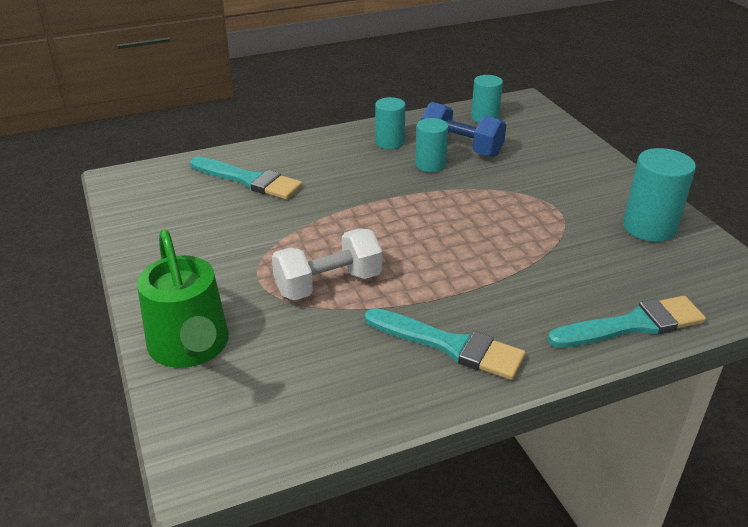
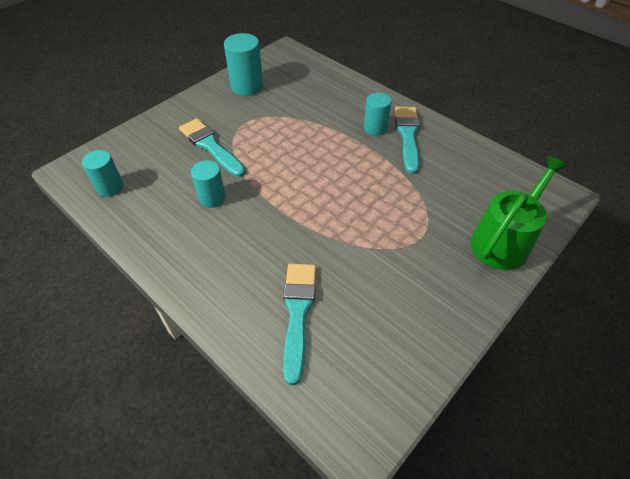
camera: 115 degrees left, 15 degrees up
(328, 284) = (397, 201): white dumbbell -> none
(389, 142) = (181, 236): turquoise cylinder -> turquoise cylinder (375, 128)
(461, 148) = (175, 187): blue dumbbell -> none
(632, 325) = (343, 82): turquoise brush -> turquoise brush (210, 146)

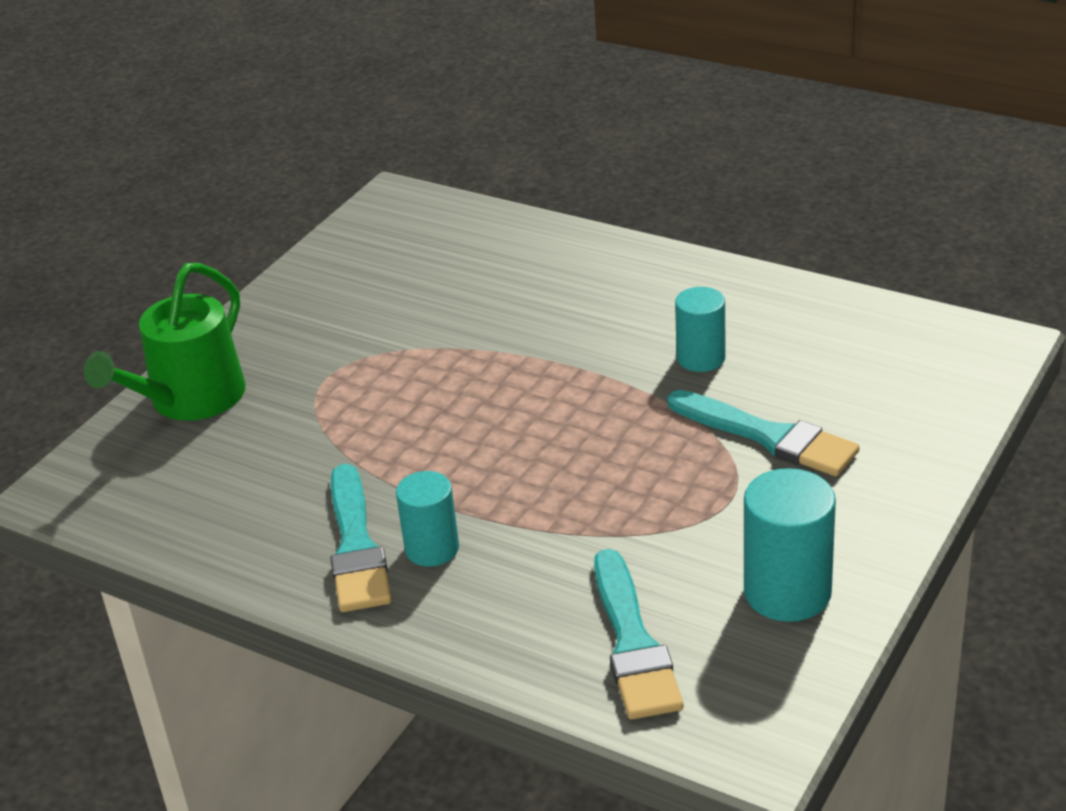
camera: 170 degrees right, 15 degrees down
(110, 187) = (892, 336): turquoise cylinder -> none
(298, 313) = (494, 266): turquoise brush -> turquoise brush (633, 643)

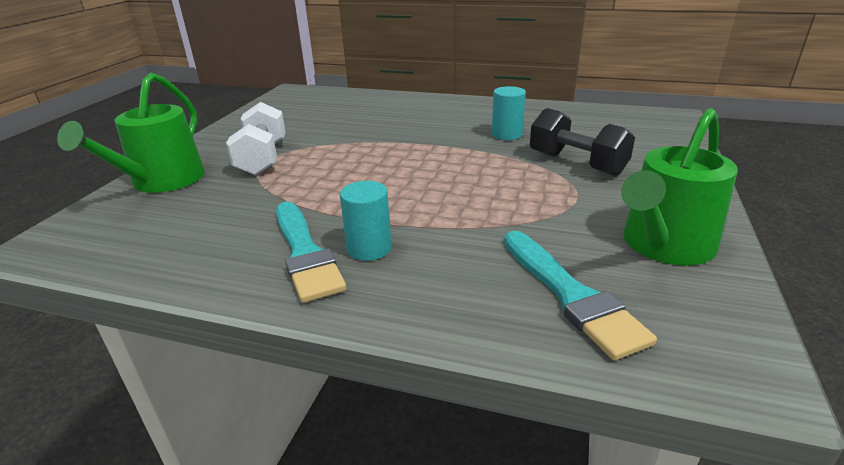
camera: 15 degrees left, 5 degrees down
(326, 368) = (262, 158): none -> white dumbbell
(768, 436) = (576, 164): turquoise brush -> black dumbbell
(787, 592) = (664, 245): turquoise cylinder -> green watering can

